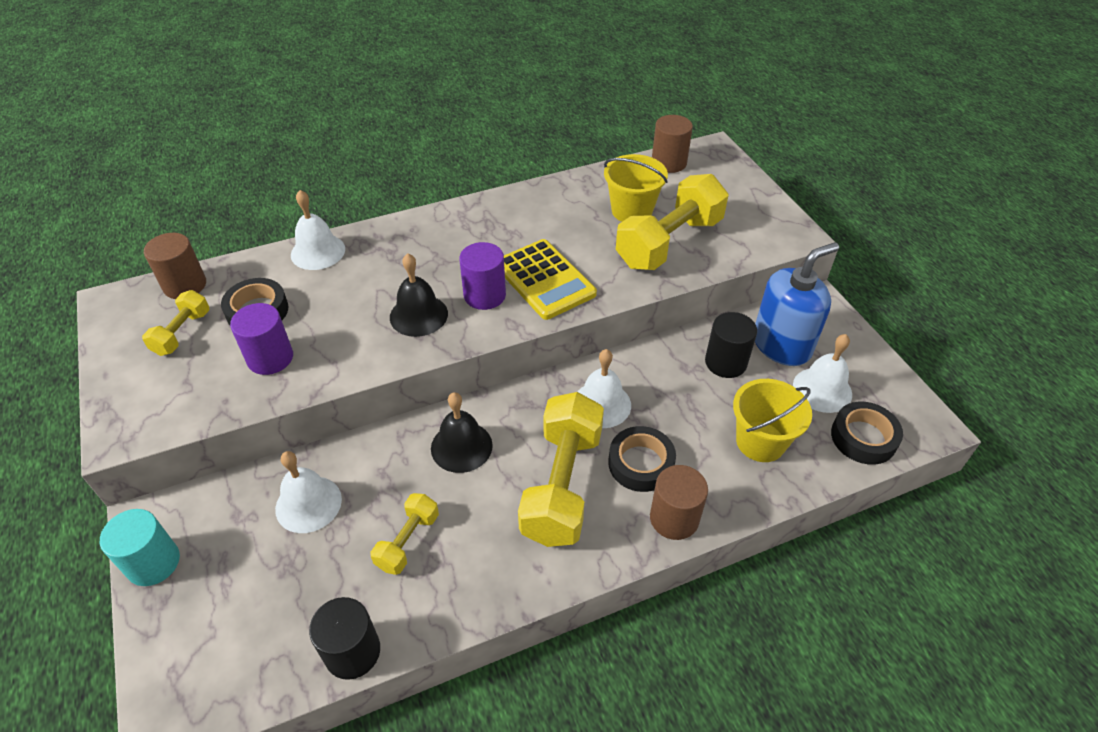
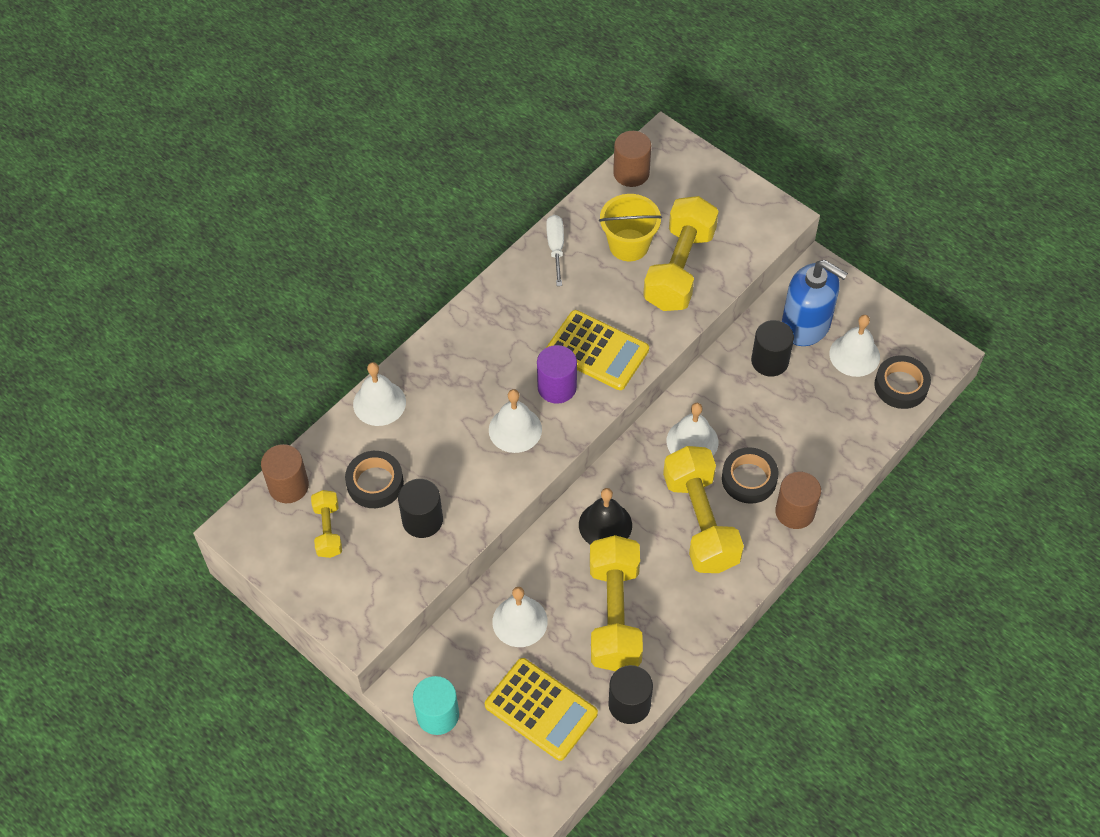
camera: 25 degrees left, 10 degrees up
(256, 609) = (541, 709): none -> yellow calculator
(270, 358) = (422, 520): purple cylinder -> black cylinder
(408, 541) = (614, 614): yellow dumbbell -> yellow dumbbell, size x1.96
(418, 315) = (515, 429): black bell -> white bell
(563, 193) = (556, 248): none -> white screwdriver
(760, 441) = (828, 422): yellow bucket -> none
(781, 345) = (806, 325): blue soap dispenser -> blue soap dispenser turned 90 degrees clockwise

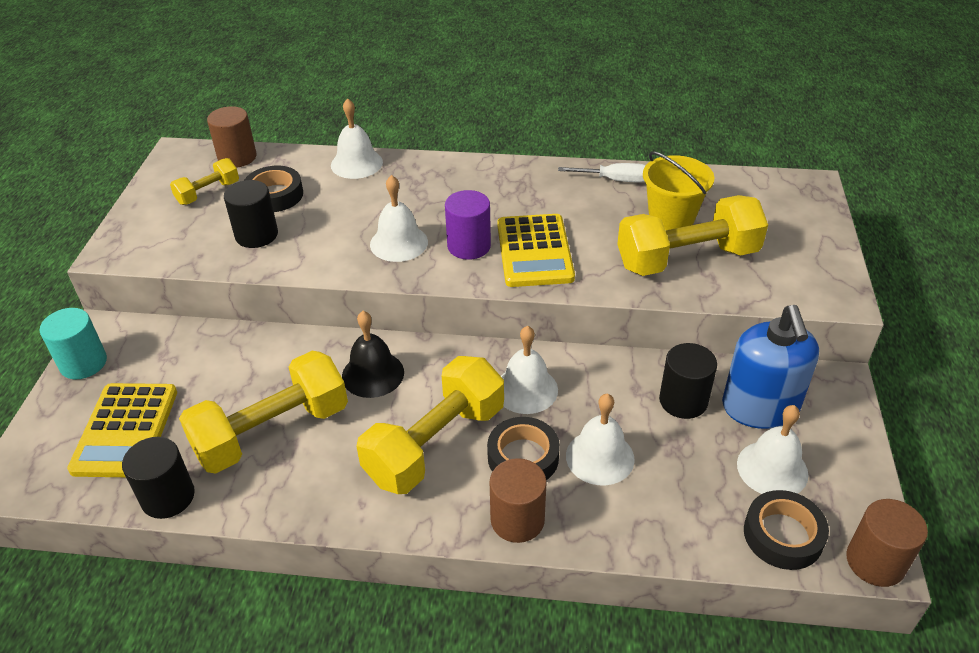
camera: 55 degrees right, 15 degrees down
(520, 621) = (220, 368): white bell -> white bell (600, 457)
(556, 248) = (614, 180): white screwdriver -> white screwdriver turned 45 degrees clockwise
(631, 173) = (748, 184): brown cylinder -> brown cylinder (875, 562)

